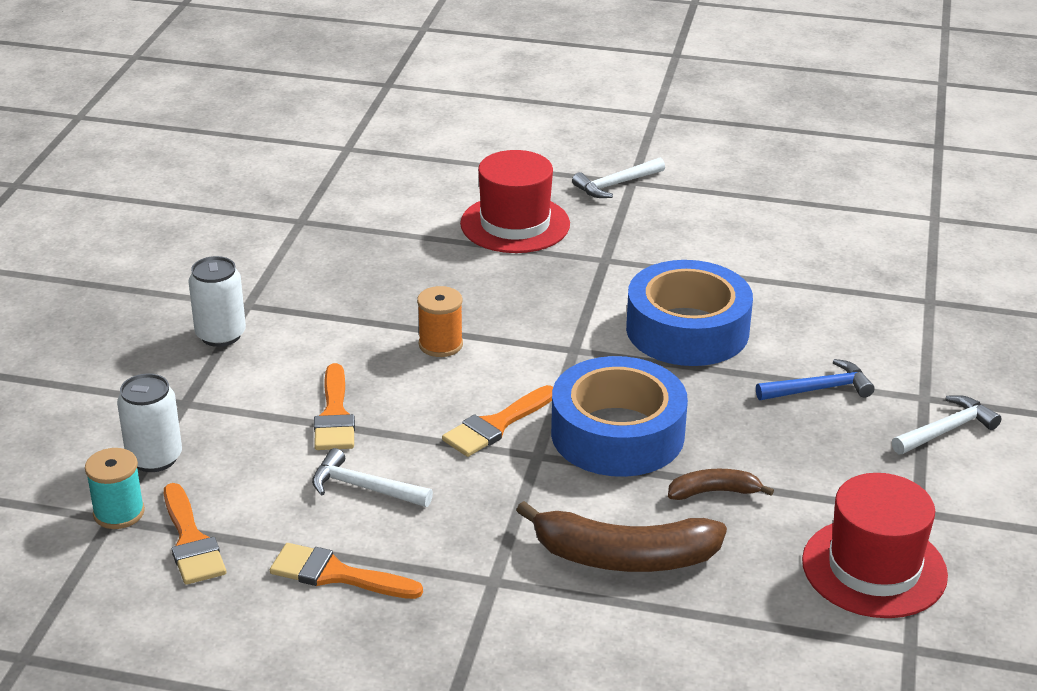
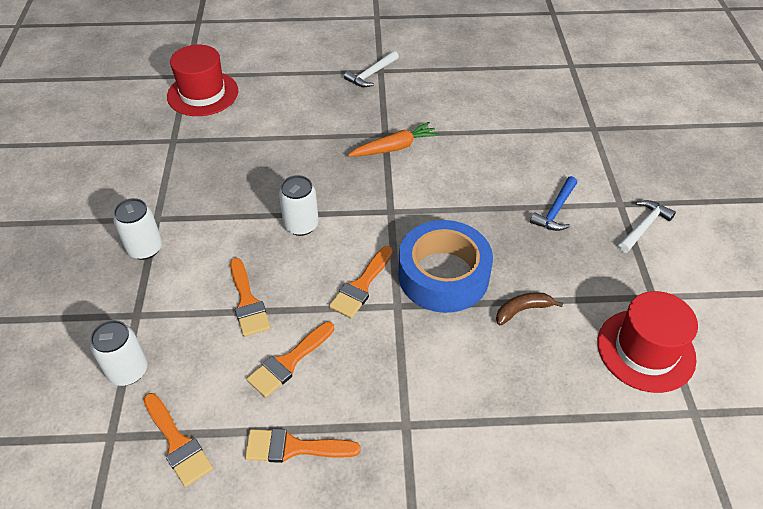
camera: 15 degrees left, 15 degrees up
(119, 513) = (115, 429): turquoise spool -> none
(364, 488) = (288, 362): white hammer -> orange brush
(440, 344) = (301, 225): orange spool -> white can
(515, 224) = (317, 117): red hat -> red hat (203, 94)
(612, 277) = (394, 148): none -> orange carrot
(624, 557) = (485, 380): brown banana -> none
(687, 330) = (457, 180): blue tape -> none
(819, 389) = (555, 210): blue hammer -> blue hammer turned 150 degrees clockwise

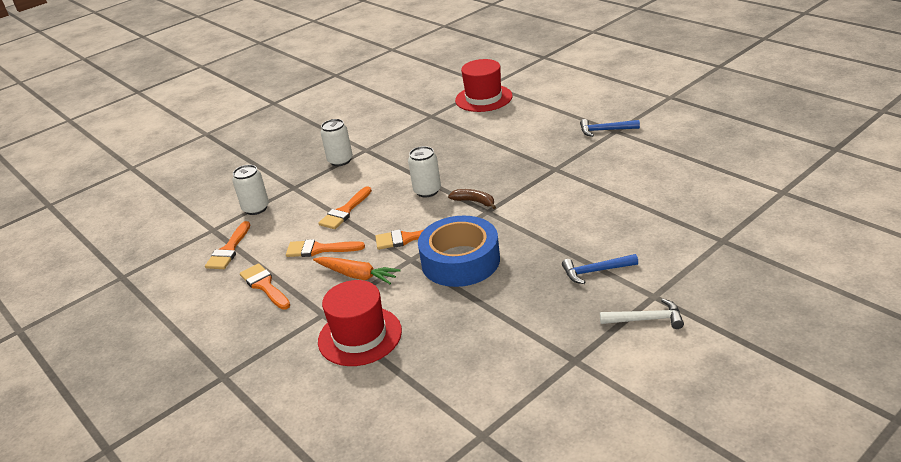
camera: 55 degrees right, 15 degrees down
(371, 74) = (605, 130): white hammer -> blue hammer
(394, 148) = (548, 179): orange carrot -> orange carrot (357, 275)
(522, 310) = (474, 308): brown banana -> brown banana (474, 202)
(645, 350) = (513, 382): red hat -> red hat (360, 336)

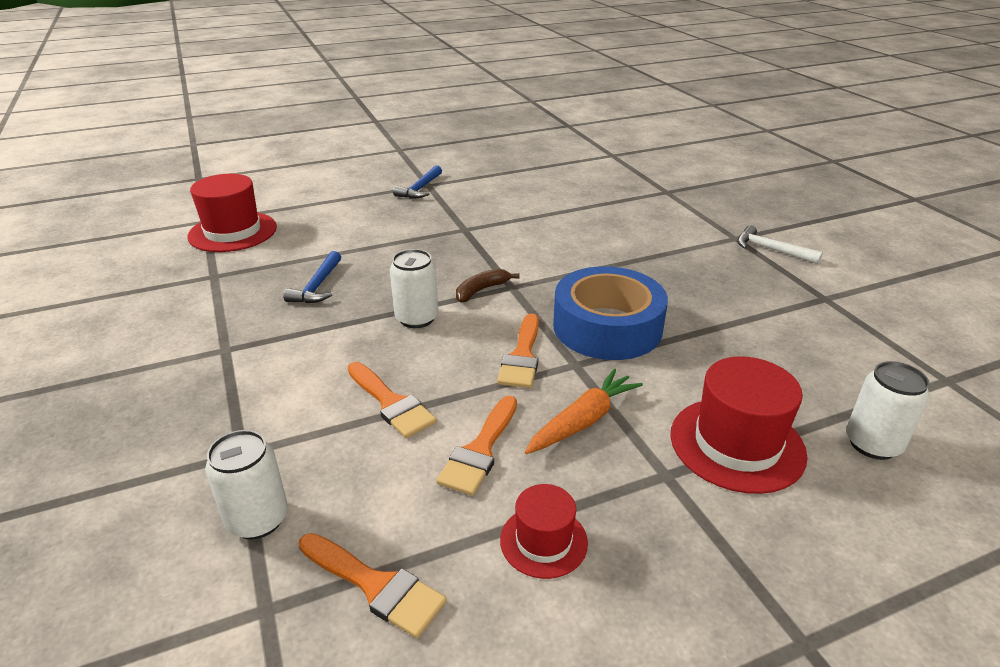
camera: 75 degrees left, 0 degrees up
(264, 285) = (543, 541): orange brush -> red hat
(340, 161) = (223, 381): white can -> white can (872, 444)
(595, 271) = (680, 254): blue hammer -> blue hammer (317, 286)
(646, 319) = (770, 249): white hammer -> white hammer turned 75 degrees counterclockwise

